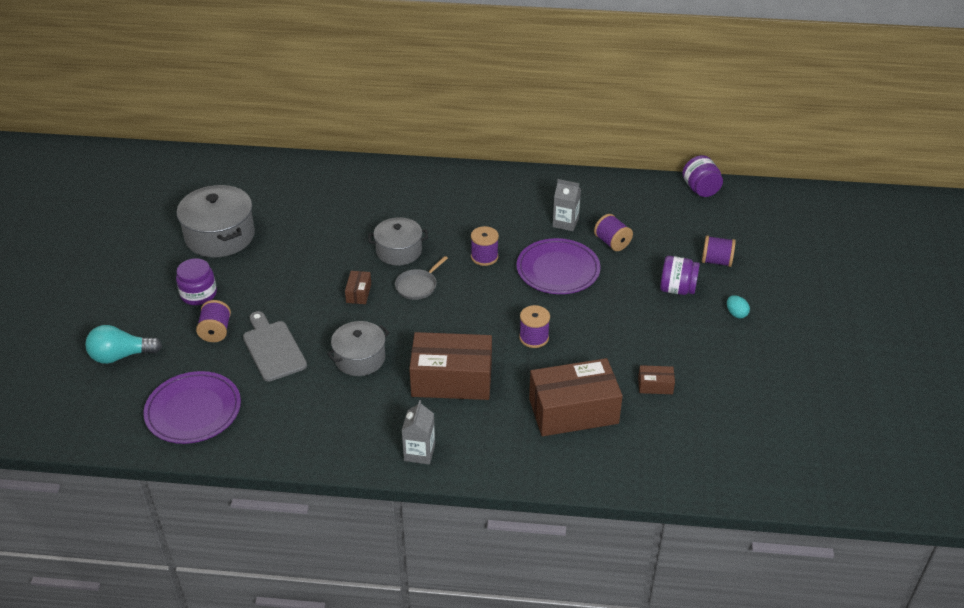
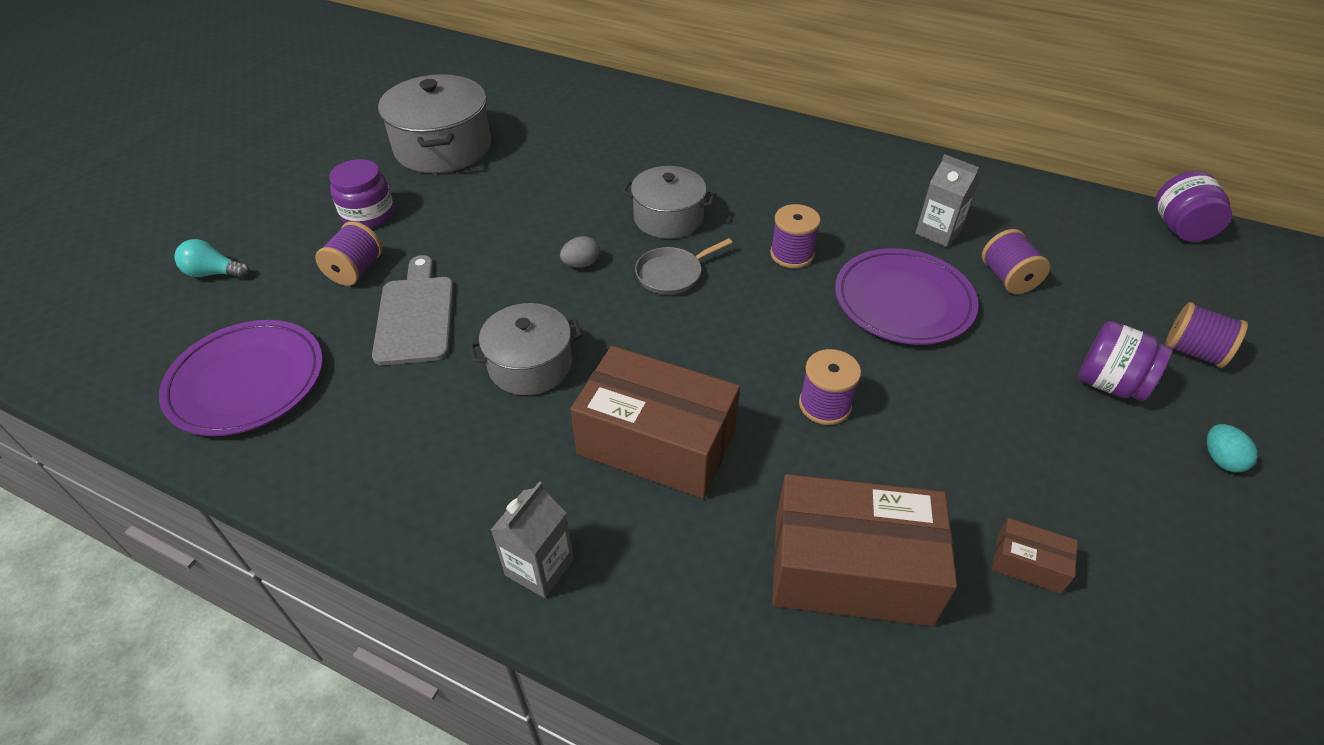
camera: 20 degrees right, 5 degrees up
(121, 356) = (214, 273): turquoise light bulb -> turquoise light bulb, size x0.66
(358, 293) = (581, 264): brown box -> grey egg

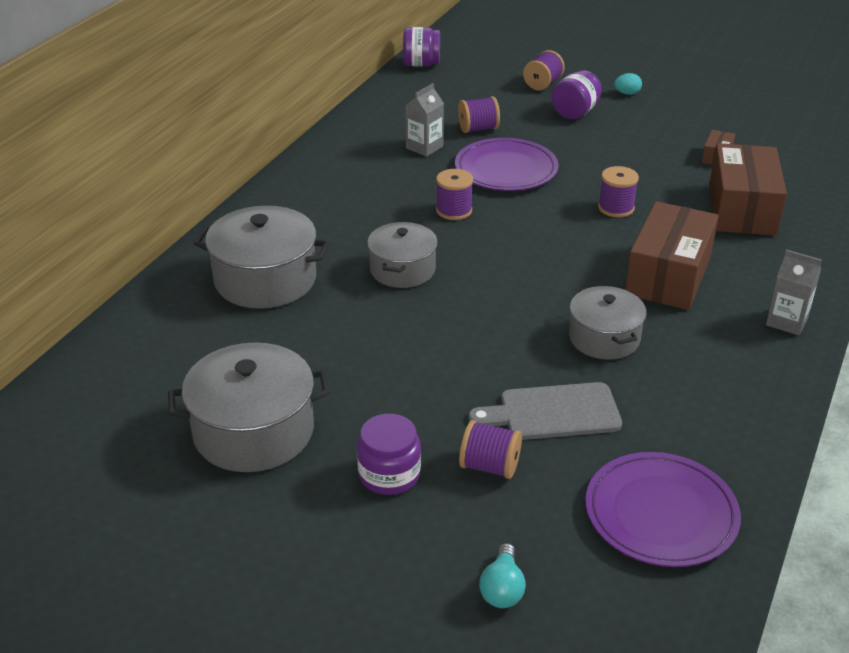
camera: 90 degrees left, 10 degrees down
(581, 264) = (471, 317): grey egg -> none
(651, 139) = (265, 280): none -> grey pot
(672, 274) = (482, 268): grey pan -> none

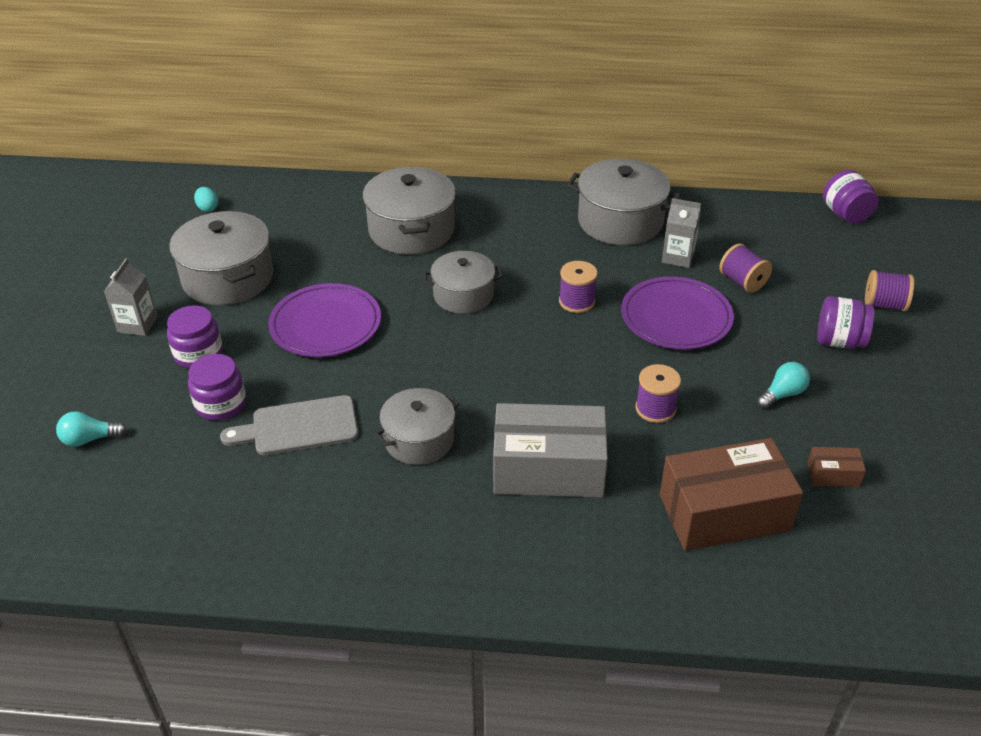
camera: 70 degrees right, 5 degrees up
(349, 160) = (620, 221): none -> grey pot
(489, 466) = (221, 404): purple spool -> purple jar
(553, 412) = (299, 427): grey cutting board -> grey cutting board turned 75 degrees counterclockwise
(624, 151) = (782, 394): none -> turquoise light bulb
(627, 93) = (925, 373): turquoise egg -> turquoise egg (208, 208)
(661, 513) = (187, 517): purple plate -> purple plate (325, 324)
(668, 275) = (548, 469): brown box -> grey box
(786, 321) = (511, 577): grey carton -> grey carton (137, 325)

